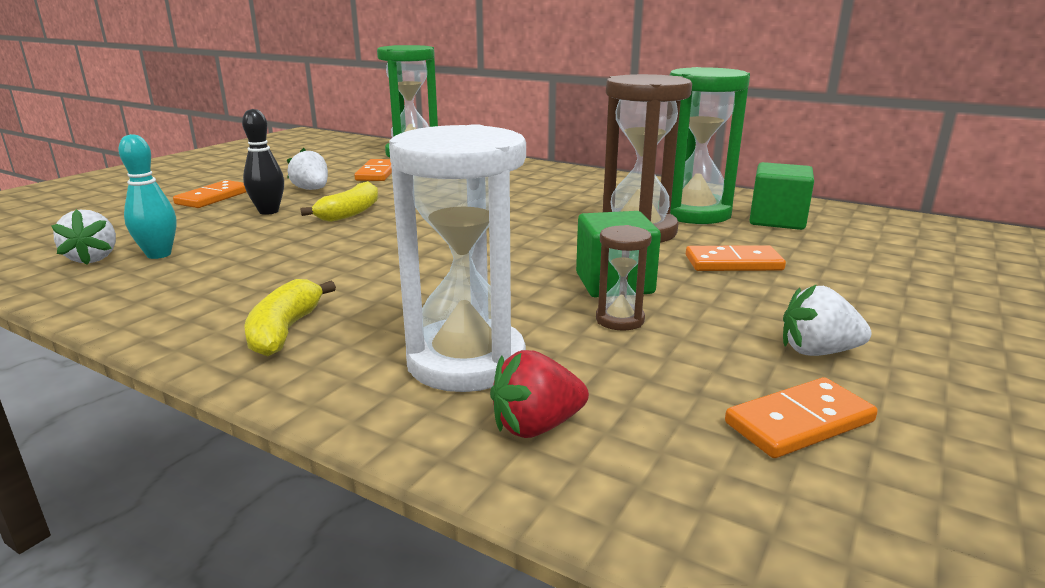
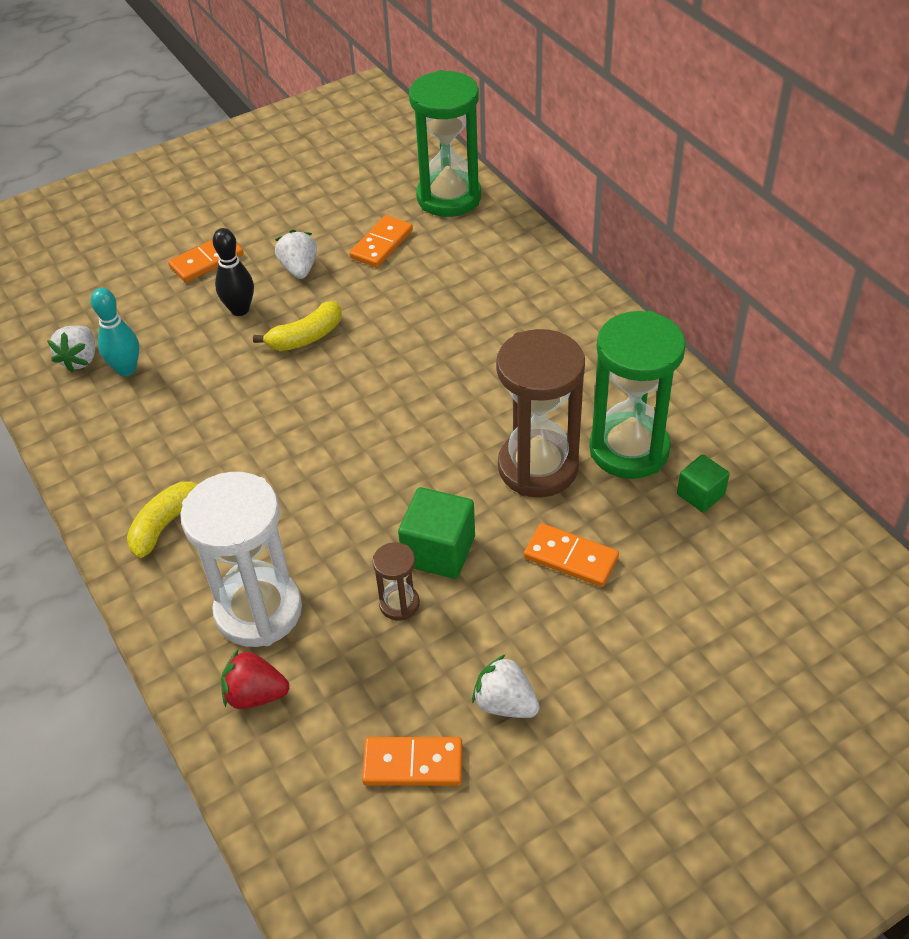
camera: 30 degrees right, 25 degrees up
(777, 220) = (700, 494): green cube -> green cube, size x0.61

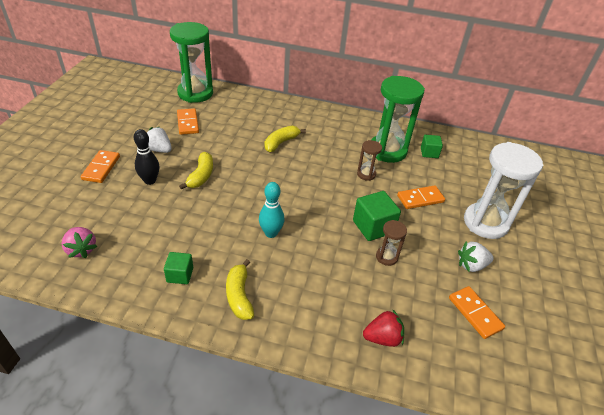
camera: 50 degrees left, 5 degrees down
(80, 359) = (81, 249): white strawberry -> pink strawberry
(126, 369) = (118, 239): turquoise bowling pin -> turquoise bowling pin (271, 233)
(137, 455) = (180, 275): none -> green cube
(255, 695) = (382, 338): red strawberry -> red strawberry turned 150 degrees counterclockwise
(258, 610) = (335, 302): white hourglass -> white hourglass (485, 223)
(413, 763) = (475, 313): orange domino -> orange domino turned 75 degrees counterclockwise
(473, 344) = (281, 143): none -> yellow banana
(538, 467) = (366, 174): brown hourglass -> brown hourglass, size x0.46

